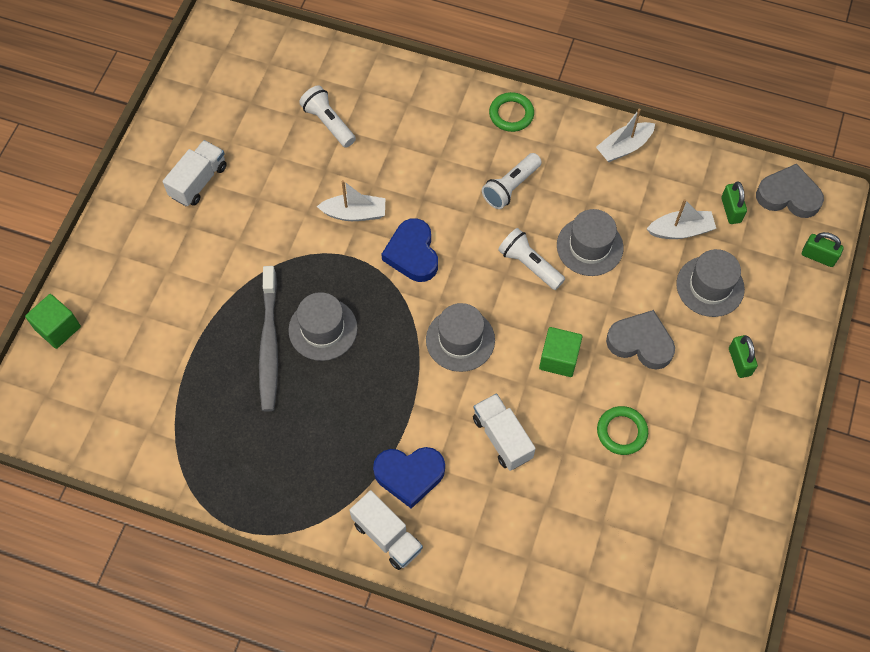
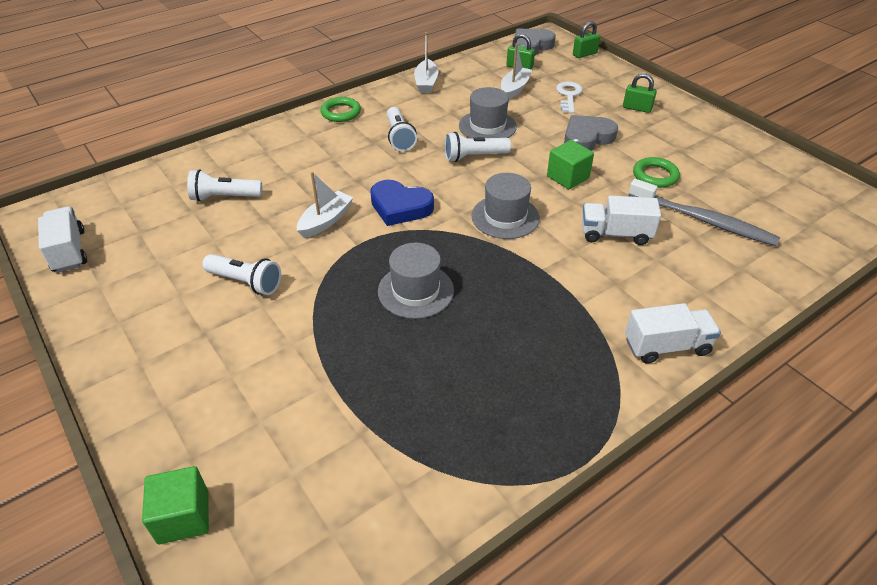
camera: 55 degrees left, 20 degrees down
(198, 181) = (167, 302): white truck -> white truck (69, 251)
(251, 212) = (246, 282): none -> white flashlight
(269, 344) = (394, 334): grey toothbrush -> grey toothbrush (703, 220)
(409, 475) = (612, 303): blue heart -> none
(710, 286) = (568, 96): grey hat -> white key

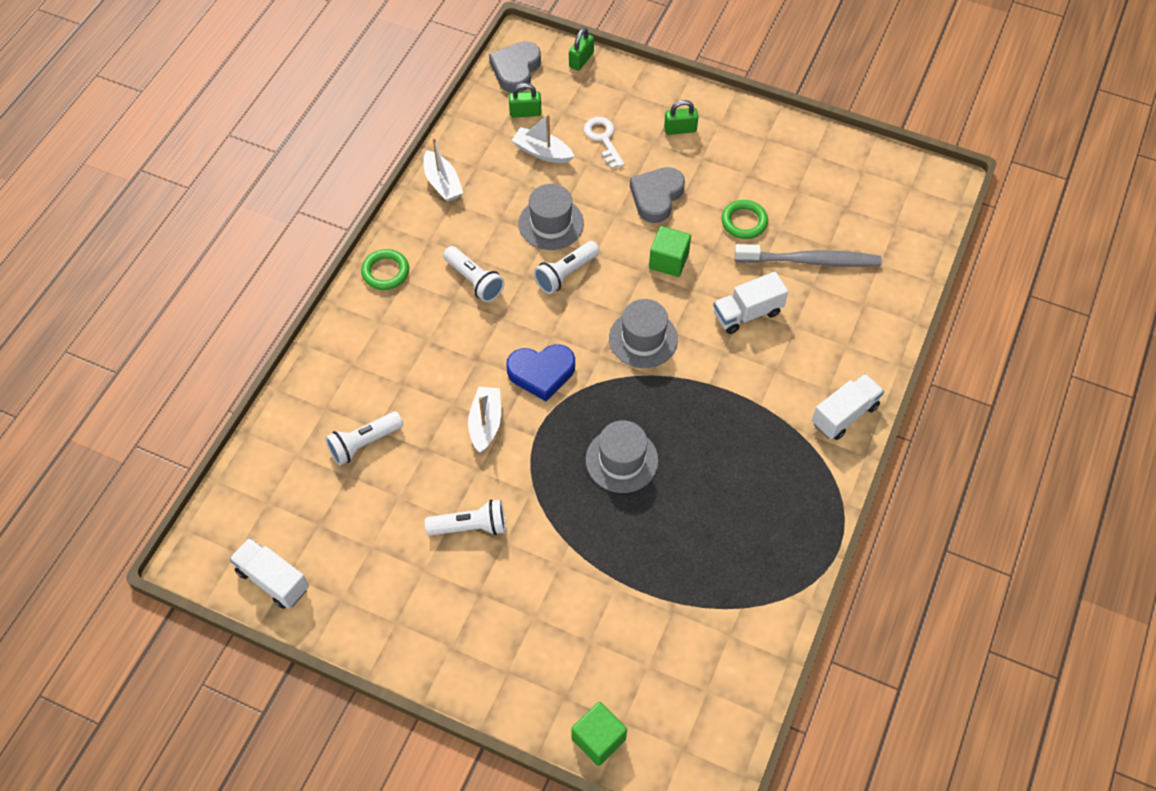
camera: 30 degrees left, 15 degrees up
(514, 89) = (542, 152): white boat -> white boat turned 60 degrees counterclockwise

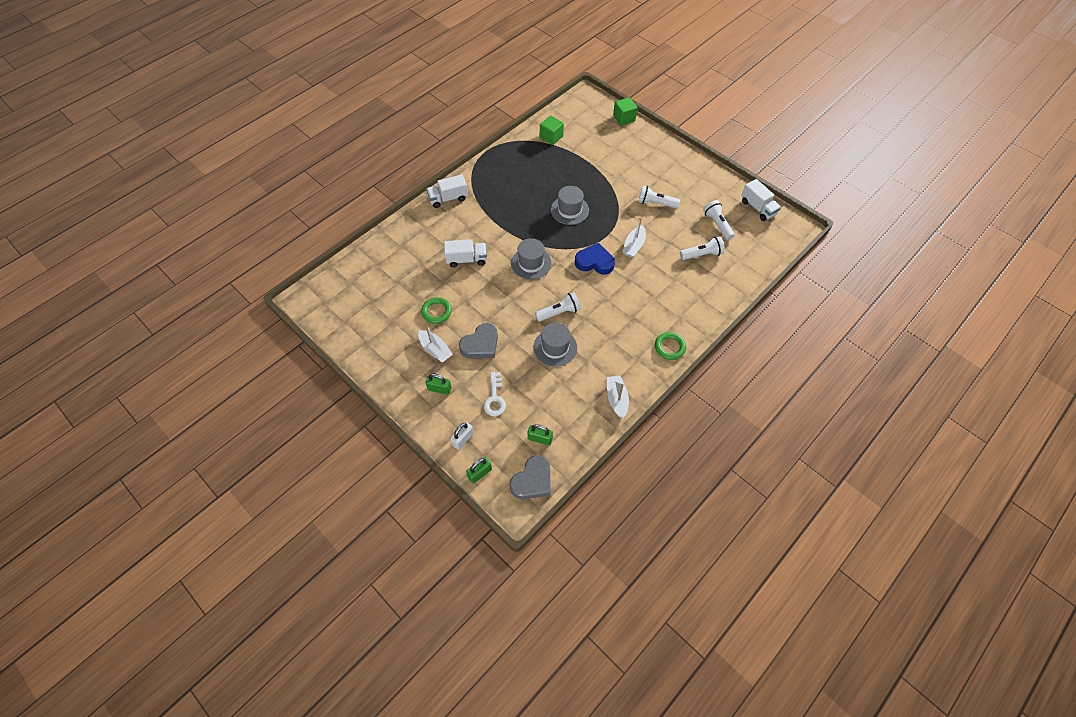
camera: 160 degrees left, 0 degrees up
(474, 281) = (616, 325): white flashlight -> white flashlight (717, 224)
(542, 152) = (540, 401): white boat -> white boat (435, 350)
(619, 86) = (463, 439): none -> white padlock
(668, 261) = (494, 302): green cube -> green cube (551, 137)
(810, 261) = (414, 277): grey toothbrush -> none

